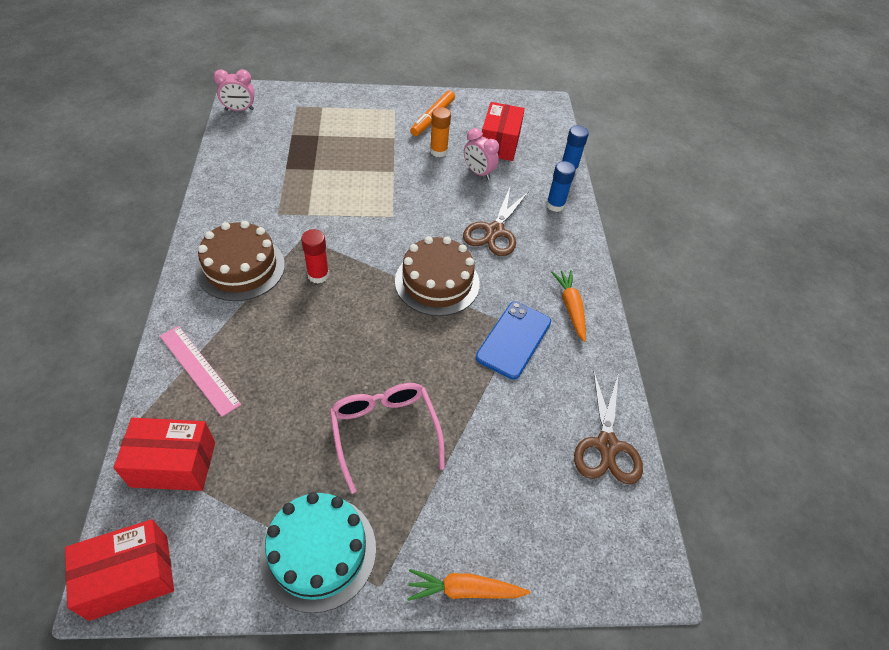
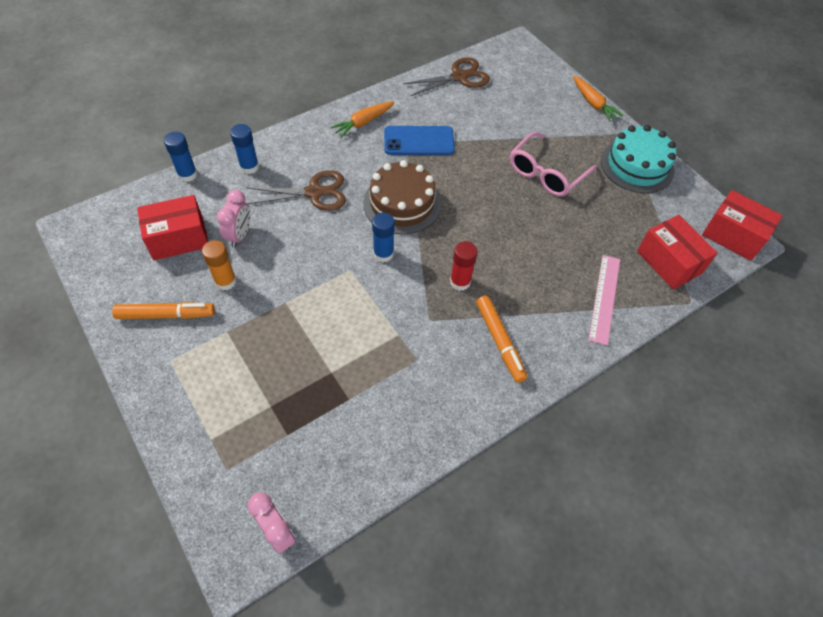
camera: 120 degrees left, 5 degrees up
(241, 268) = (500, 341): brown cake -> orange marker
(391, 242) = (383, 254): none -> blue glue stick

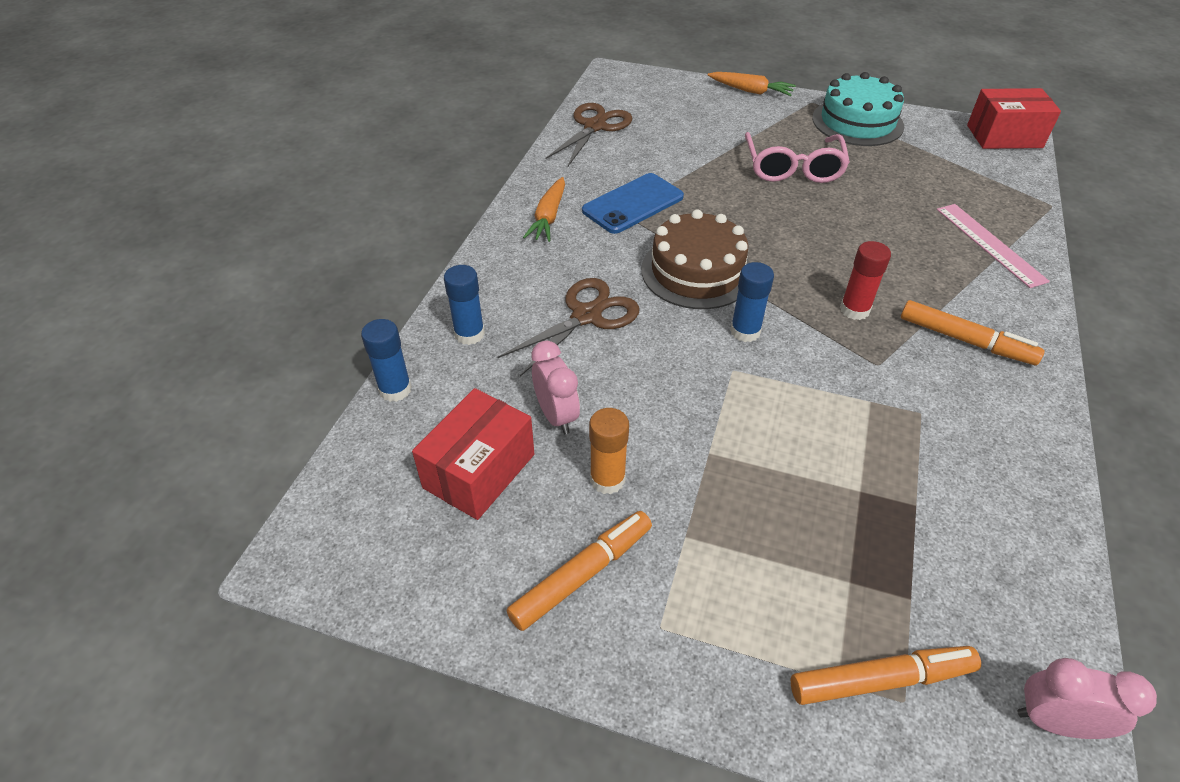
camera: 35 degrees left, 10 degrees down
(228, 453) = (880, 679): none -> orange marker
(669, 262) = (991, 184): red box -> none

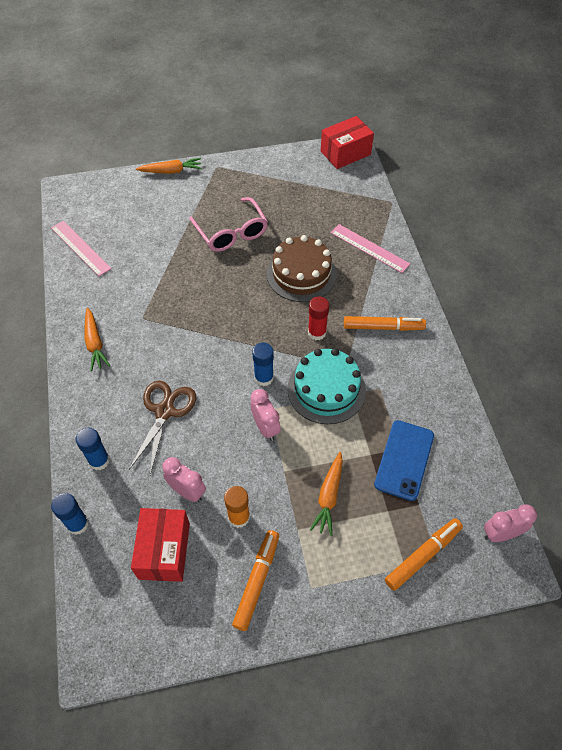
camera: 30 degrees left, 10 degrees up
(594, 126) = (80, 248): brown scissors -> pink ruler
(633, 204) = (145, 307): blue phone -> blue phone (404, 460)
(697, 271) = (213, 345): brown cake -> brown cake (301, 274)
(713, 389) = (265, 427): none -> pink clock
(760, 516) = (329, 496): none -> orange carrot
(857, 122) = (253, 174): turquoise cake -> turquoise cake (326, 389)

